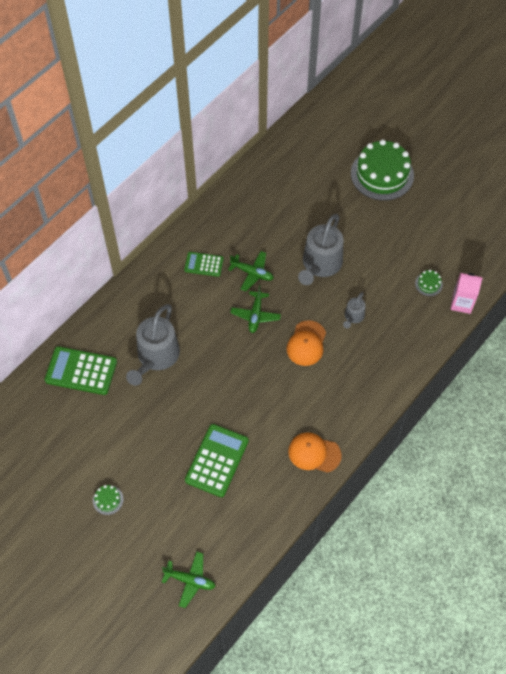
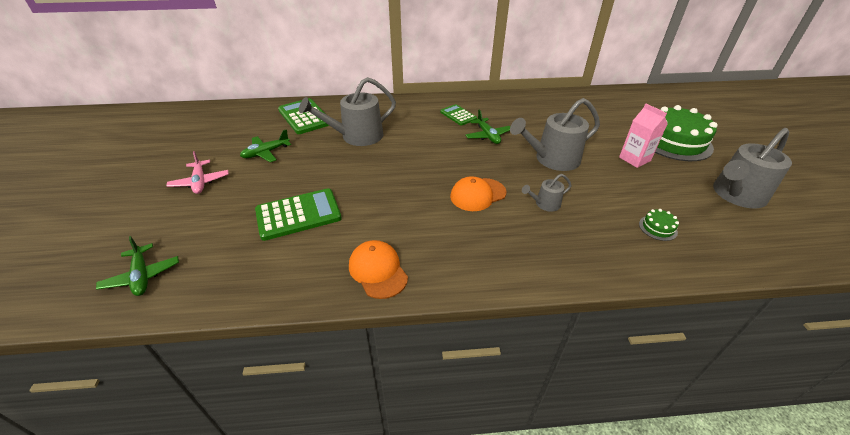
camera: 45 degrees right, 20 degrees down
(108, 500) = (200, 182): green cake -> pink plane
(255, 315) = (458, 156): green plane -> green plane (266, 153)
(451, 212) = (736, 195): none -> grey watering can
(461, 303) = (689, 265): pink carton -> pink carton (634, 159)

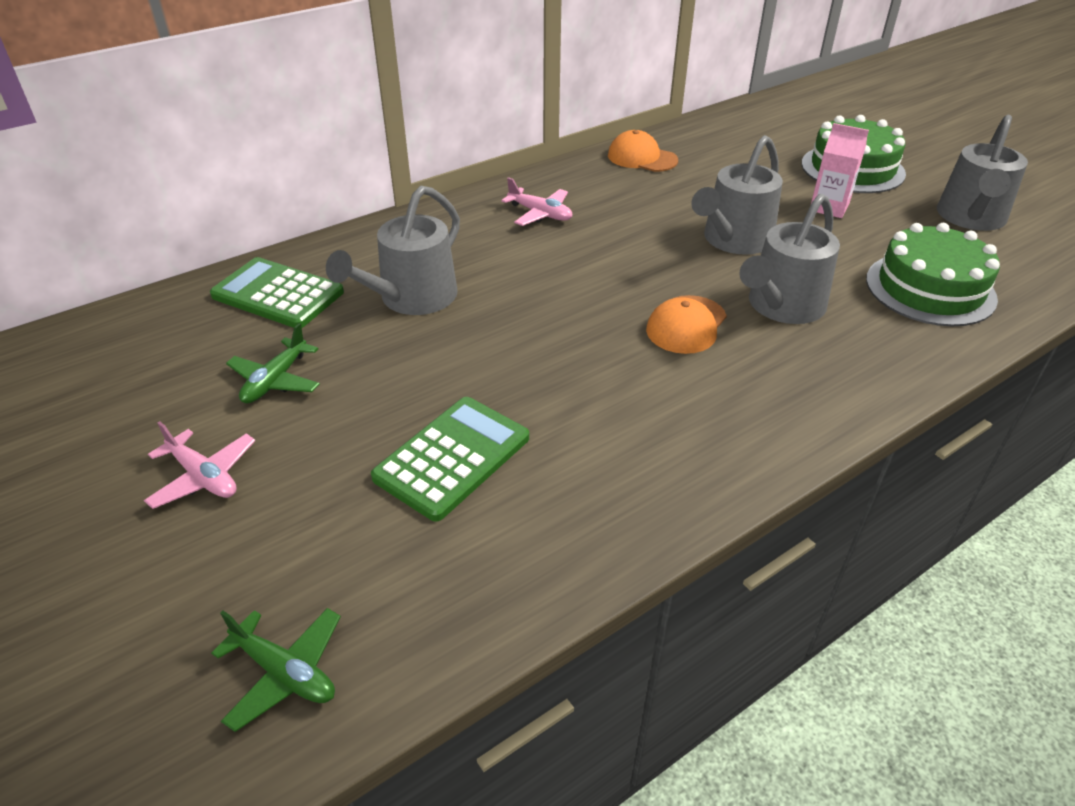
camera: 30 degrees left, 0 degrees up
(378, 271) = (661, 486): orange cap -> orange cap (642, 158)
(458, 115) = (540, 214): green calculator -> pink plane
(488, 136) = (615, 233): green plane -> none
(545, 204) = (782, 306): grey watering can -> grey watering can, size x2.04
(658, 228) = (930, 289): green cake -> green cake, size x2.44

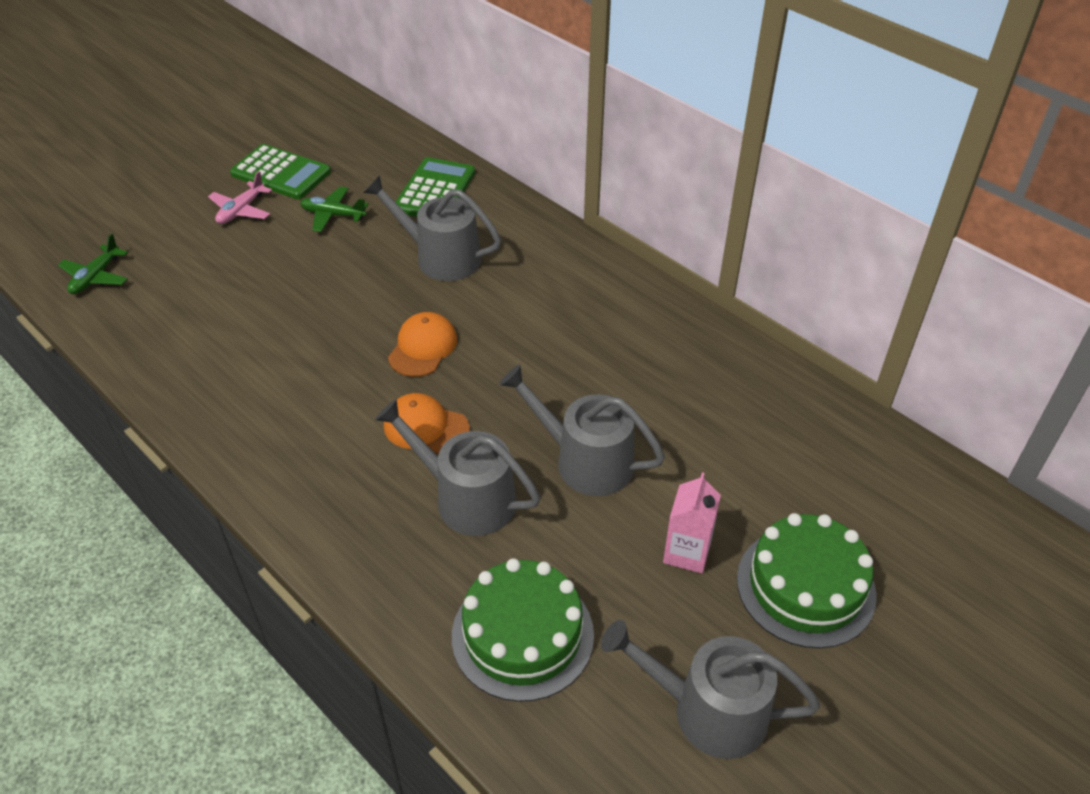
camera: 80 degrees right, 5 degrees up
(452, 458) = (255, 310): green calculator -> green calculator (281, 173)
(540, 214) = (597, 313): pink plane -> none
(642, 158) = (750, 378): orange cap -> orange cap (423, 347)

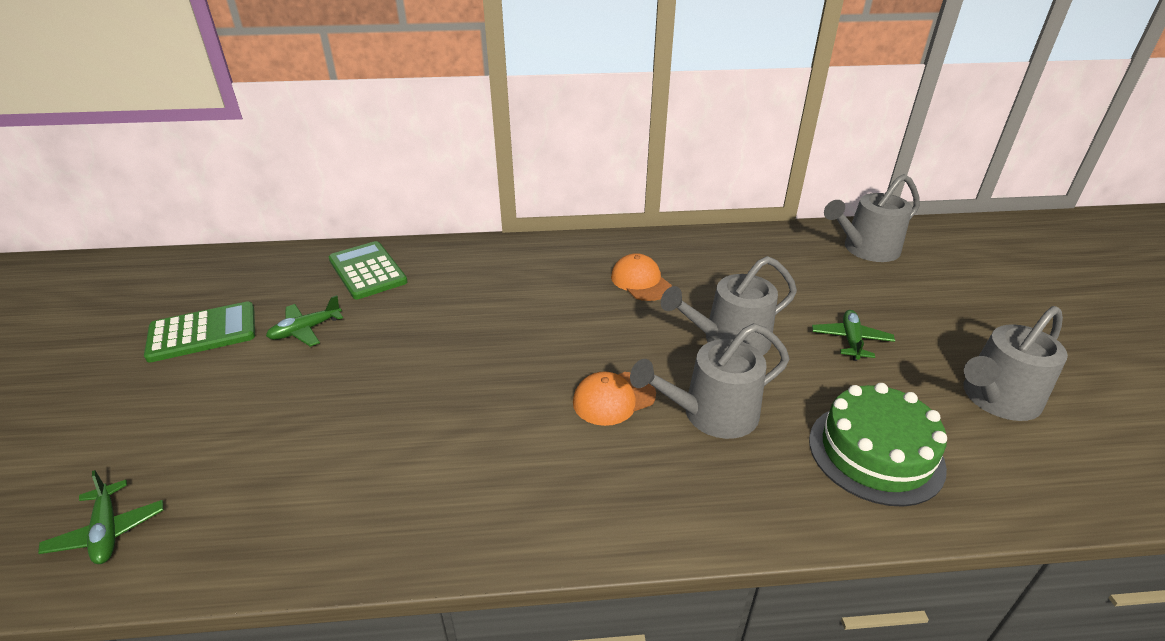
camera: 50 degrees left, 10 degrees down
(241, 210) = (204, 378): pink plane -> none
(423, 347) = (526, 358): orange cap -> orange cap (640, 281)
(441, 257) = (443, 303): grey watering can -> grey watering can (866, 249)
(687, 552) = (851, 340): pink carton -> green plane
(805, 586) = (913, 311): green cake -> none

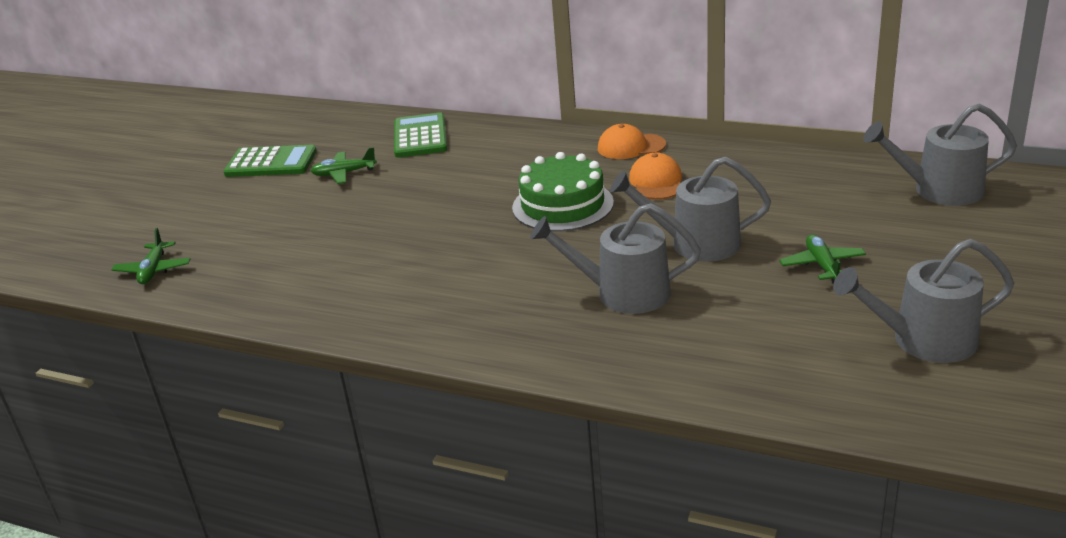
camera: 30 degrees right, 5 degrees down
(614, 398) = (548, 265): orange cap -> orange cap (631, 146)
(851, 340) = (822, 265): green plane -> green plane turned 45 degrees counterclockwise
(875, 453) = (745, 350): green cake -> green cake (562, 205)

